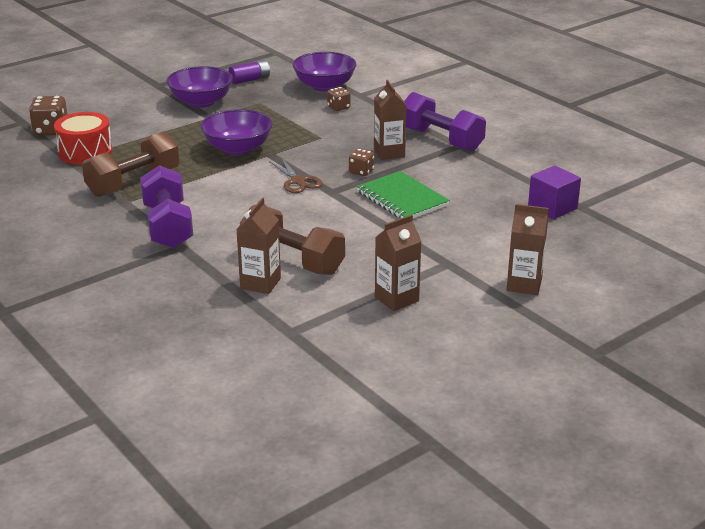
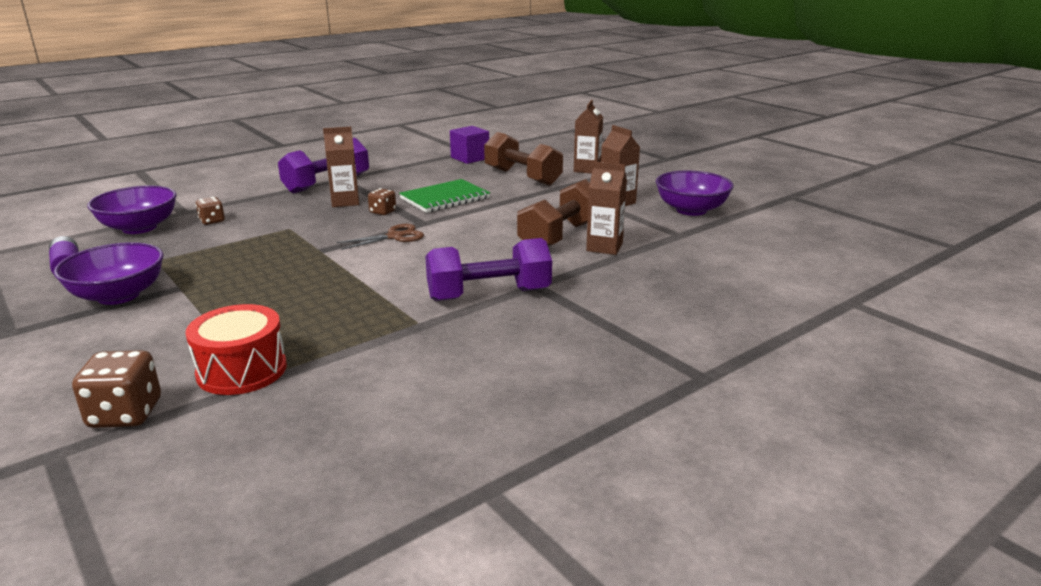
camera: 90 degrees left, 5 degrees down
(133, 183) = (366, 324): brown dumbbell -> brown dumbbell (522, 177)
(238, 149) = (294, 267): purple bowl -> purple bowl (691, 210)

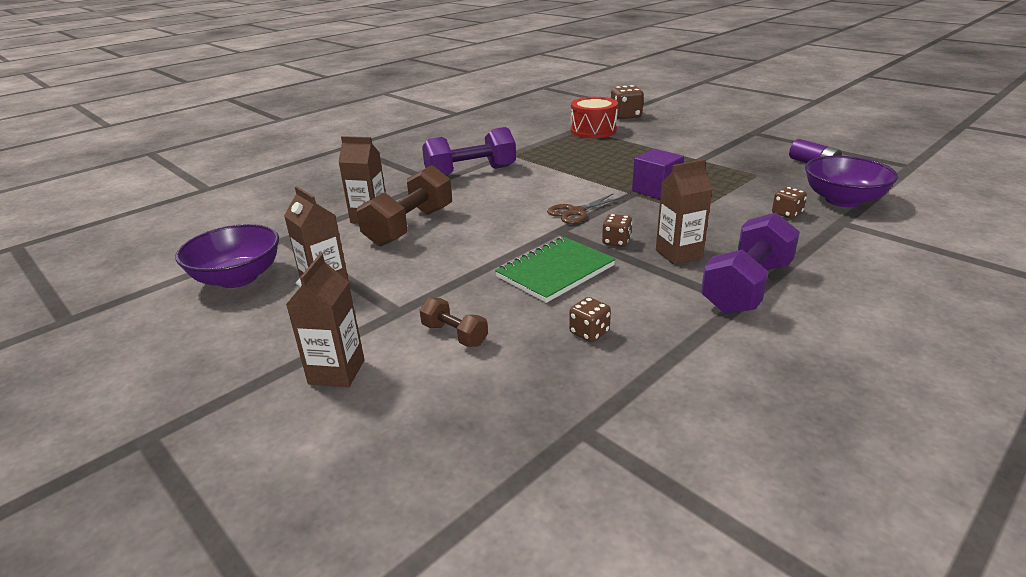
camera: 175 degrees right, 5 degrees up
(118, 295) = (731, 152): purple bowl -> none
(444, 173) = (589, 332): none -> brown dice
(470, 158) = (567, 397): purple cube -> purple cube (656, 190)
(522, 177) = (454, 335): brown dumbbell -> brown dumbbell, size x0.51

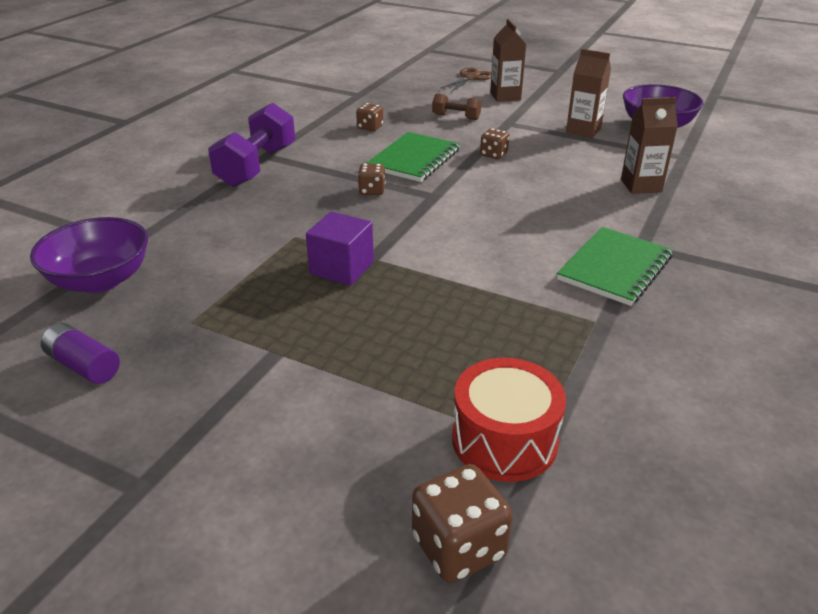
camera: 160 degrees right, 5 degrees up
(410, 226) = (585, 182): brown dumbbell -> none
(470, 173) = (615, 268): purple dumbbell -> green notebook
(576, 212) = (428, 220): brown scissors -> brown scissors (471, 78)
(678, 254) = (311, 186): brown carton -> none
(786, 214) = (185, 248): brown dice -> brown dice (493, 154)

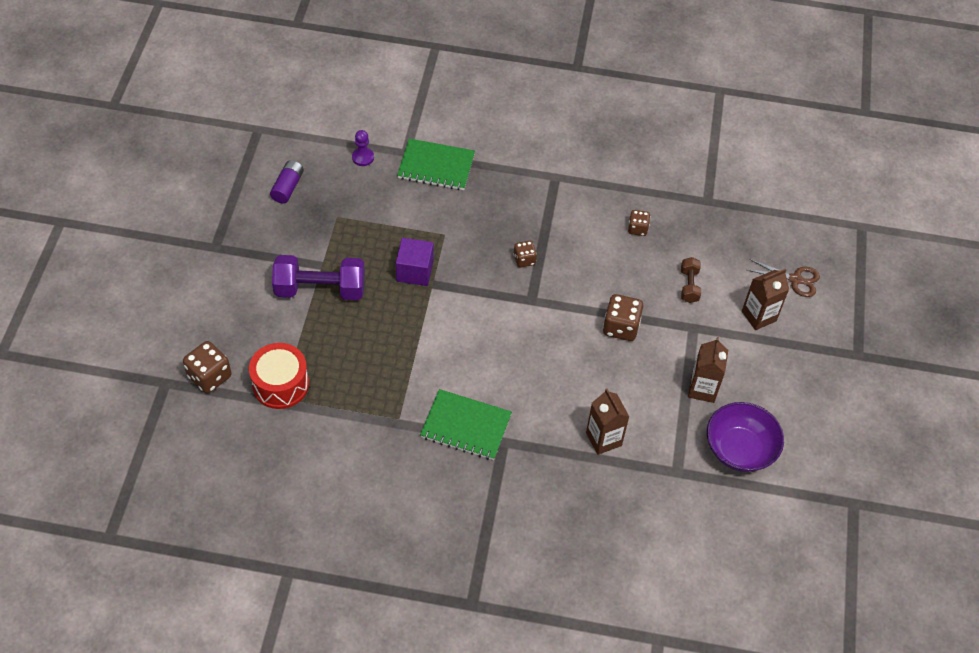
camera: 70 degrees right, 20 degrees up
(100, 280) = (363, 157): purple bowl -> purple pawn
(256, 166) = (535, 178): purple dumbbell -> purple dumbbell (320, 289)
(414, 159) = (588, 274): green notebook -> green notebook (436, 166)
(493, 154) = (620, 327): brown dice -> brown dice, size x1.67

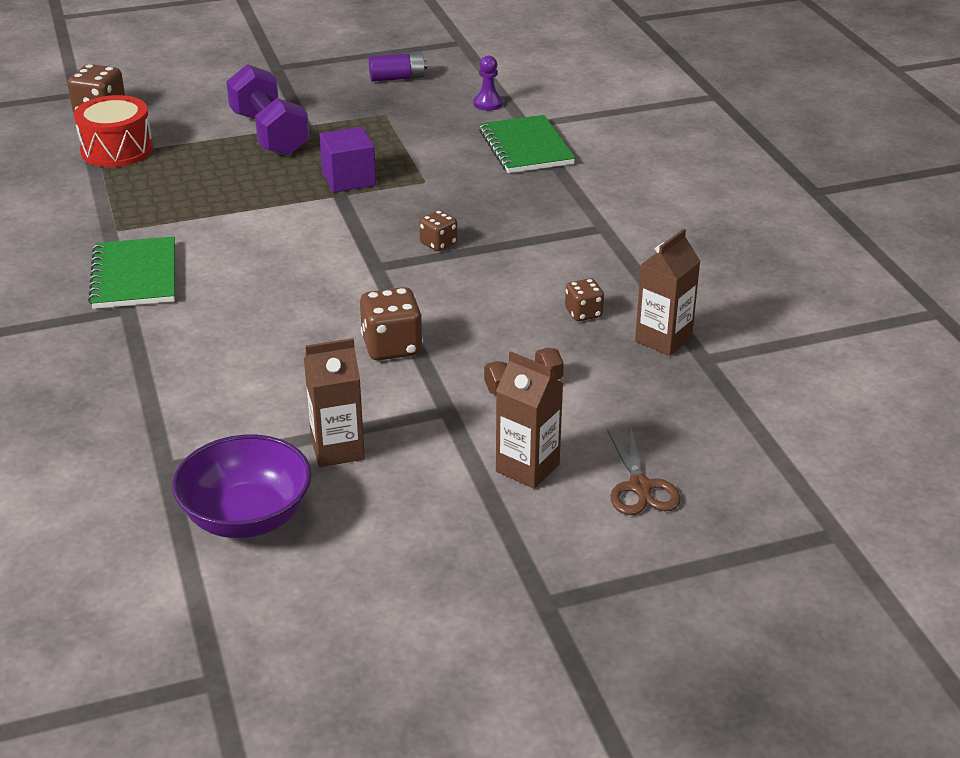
camera: 65 degrees right, 20 degrees down
(603, 439) = (183, 385): brown carton -> brown carton (663, 339)

